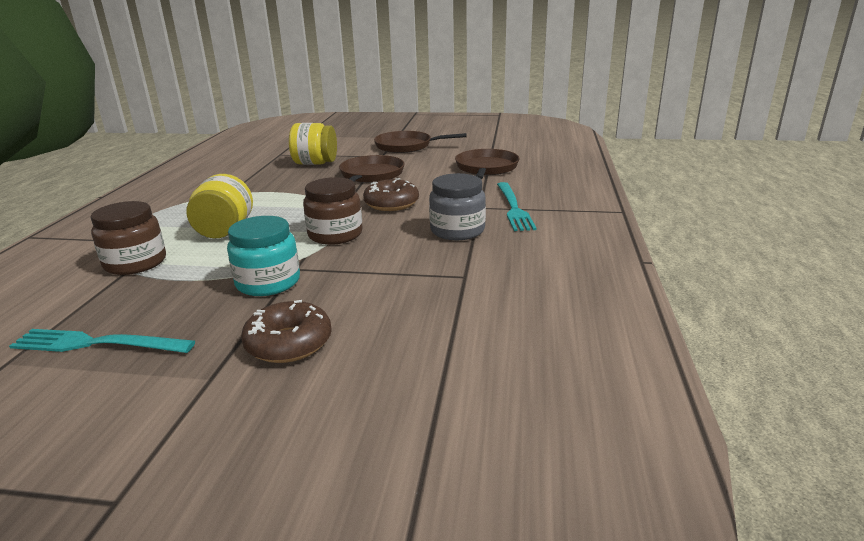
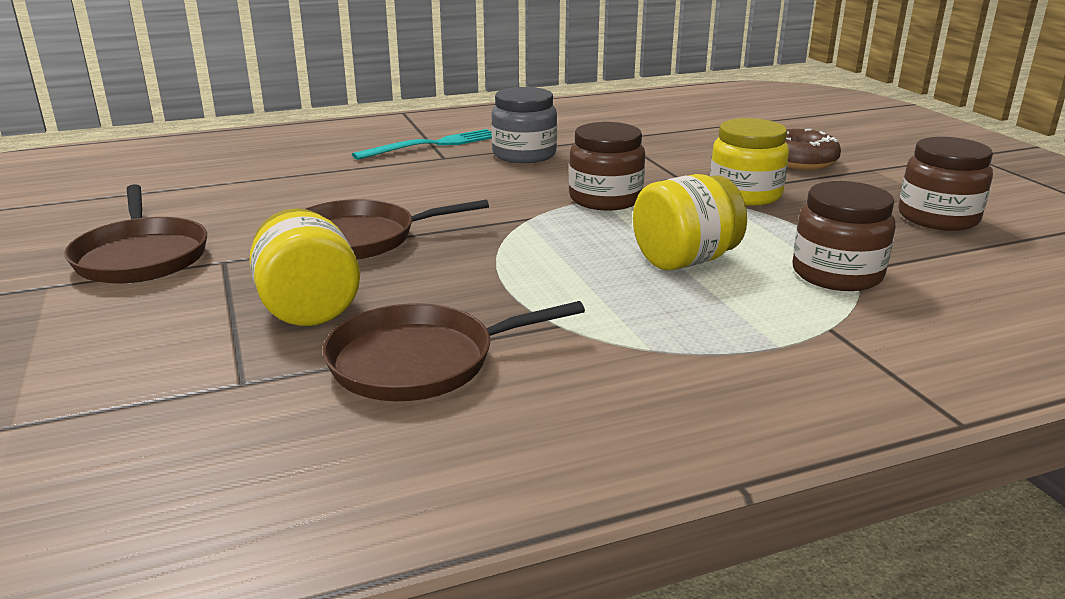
camera: 120 degrees left, 0 degrees up
(97, 343) = (938, 218): turquoise fork -> brown jar
(268, 282) = (745, 194): turquoise jar -> yellow jar
(391, 204) = (476, 197): brown donut -> none
(486, 168) = (277, 177): brown pan -> brown pan (420, 361)

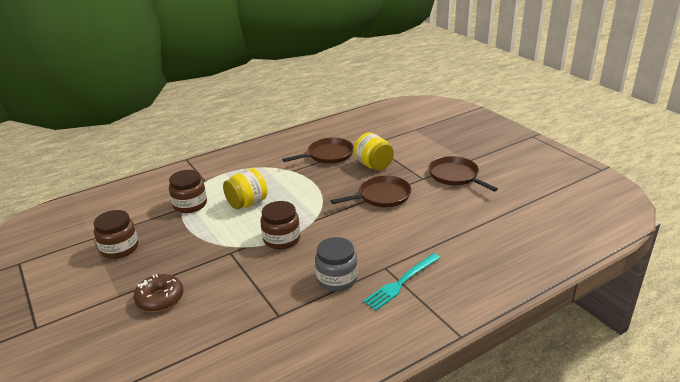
camera: 170 degrees right, 5 degrees up
(745, 194) = (208, 254): yellow jar -> none

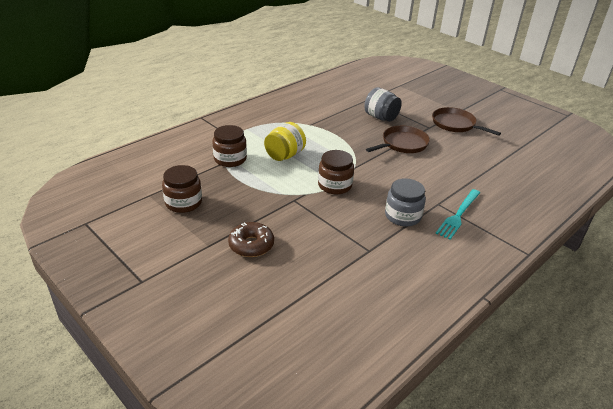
camera: 15 degrees left, 5 degrees up
(328, 155) = (335, 110): brown pan -> none
(373, 165) = (381, 117): yellow jar -> grey jar

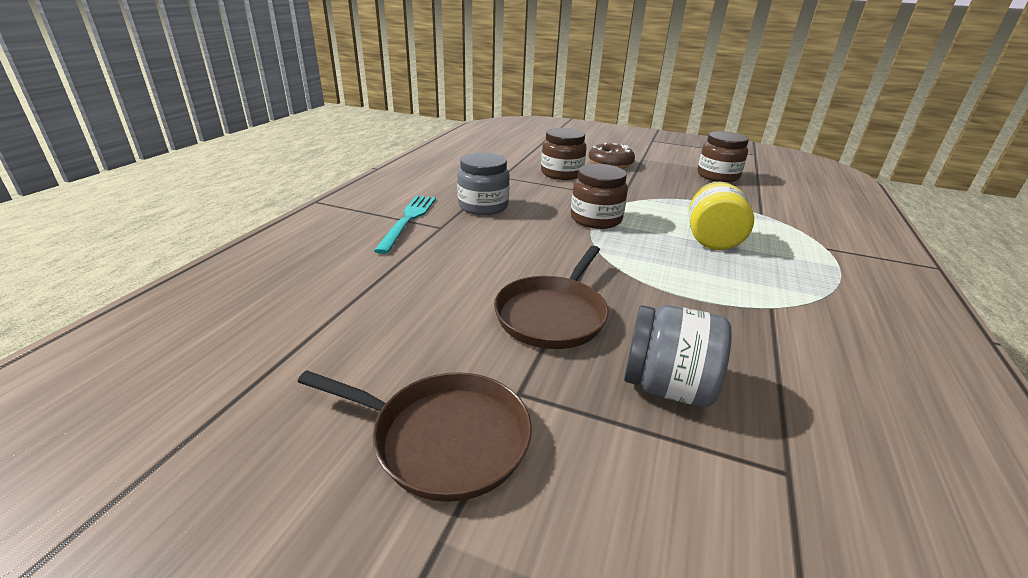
camera: 155 degrees right, 5 degrees down
(230, 159) = (763, 219): brown jar -> brown jar (561, 173)

